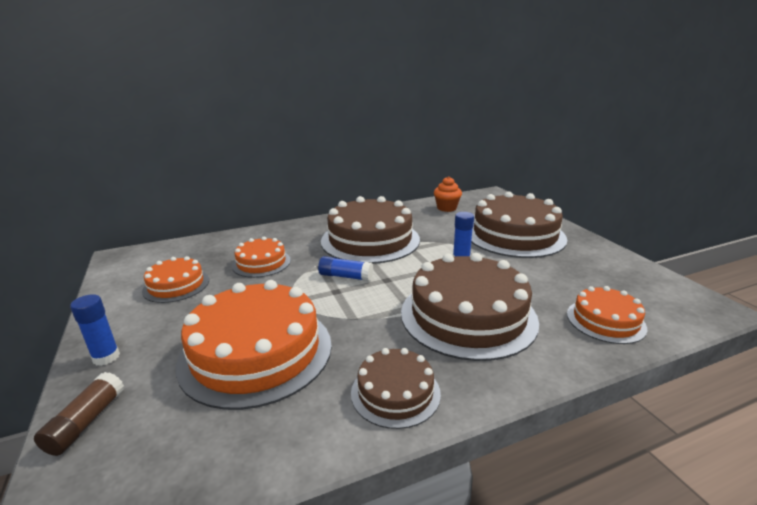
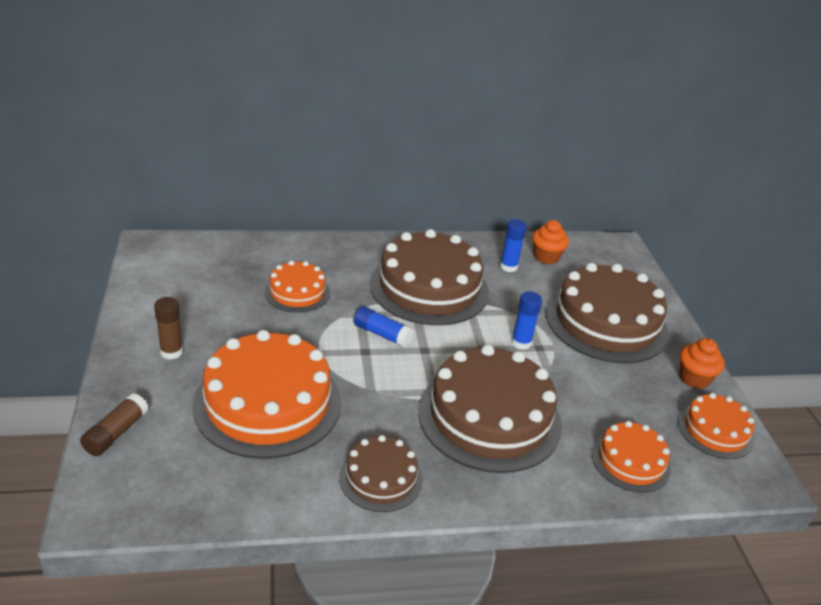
camera: 10 degrees right, 10 degrees up
(106, 357) = (133, 372): blue glue stick -> blue glue stick (508, 267)
(148, 330) = (171, 352): none -> brown glue stick
(176, 285) = (204, 301): orange cake -> orange cake (715, 430)
(603, 255) = (694, 378): none -> orange cupcake

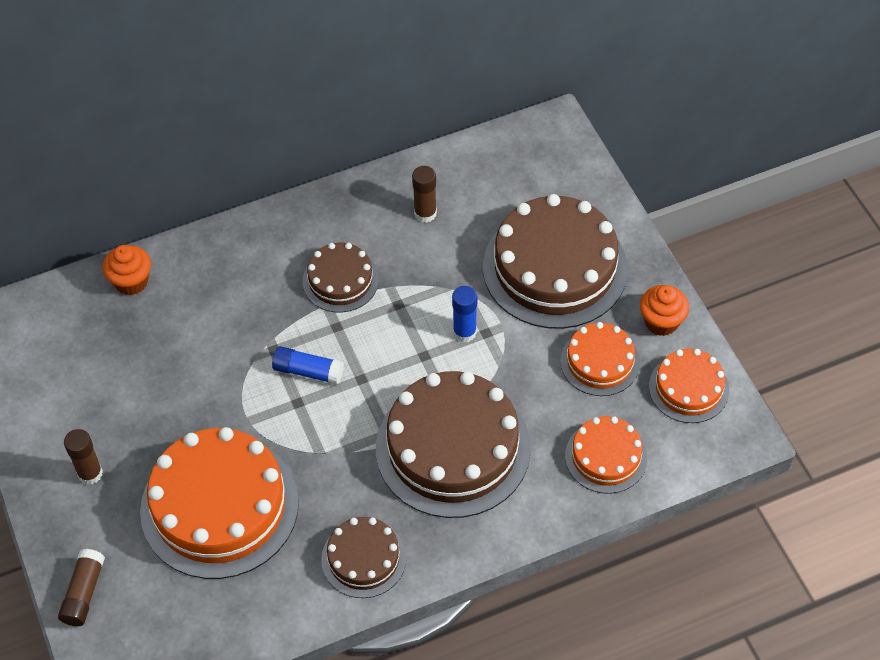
camera: 10 degrees left, 20 degrees up
(297, 292) = (191, 339): orange cake -> orange cake (600, 362)
(429, 287) = (340, 280): brown cake -> brown cake, size x0.53
(508, 267) = (425, 213): blue glue stick -> brown glue stick
(546, 257) = (467, 180): orange cupcake -> orange cupcake (131, 282)

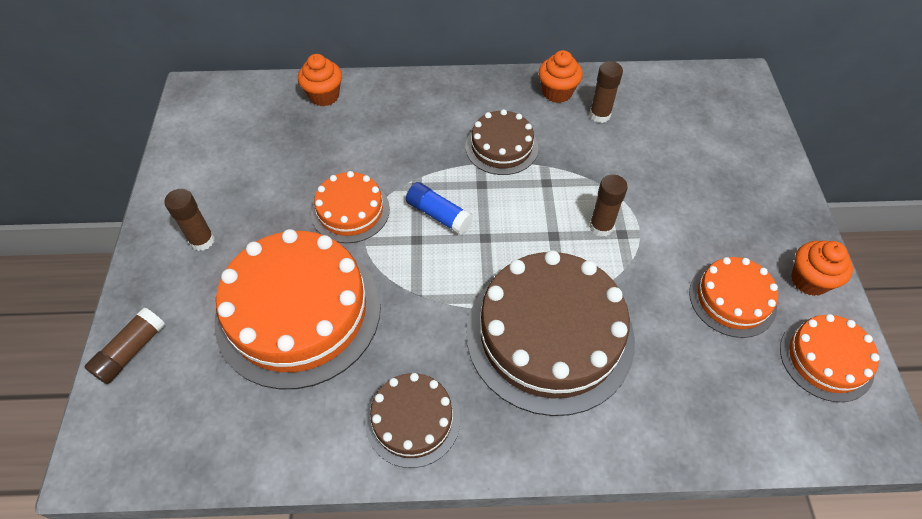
camera: 20 degrees right, 0 degrees up
(373, 201) = (557, 92): none -> orange cupcake
(464, 332) = (601, 227): blue glue stick -> brown glue stick
(555, 268) = (709, 196): brown cake -> none
(606, 457) = (713, 402): orange cake -> orange cake (350, 211)

